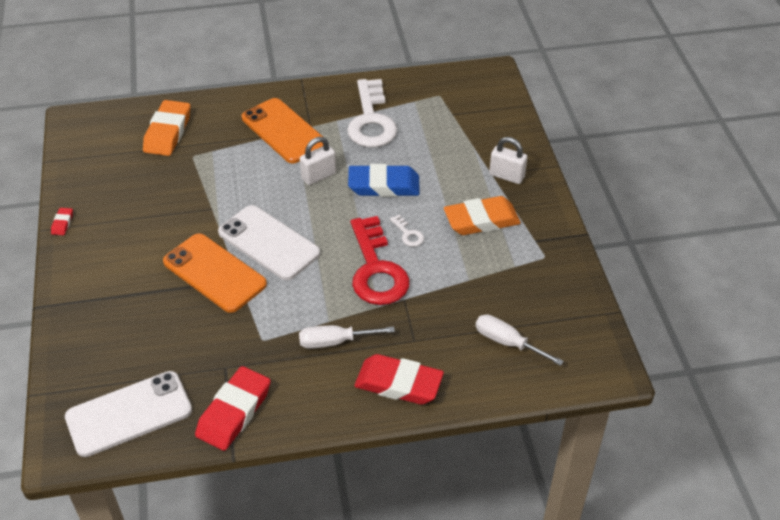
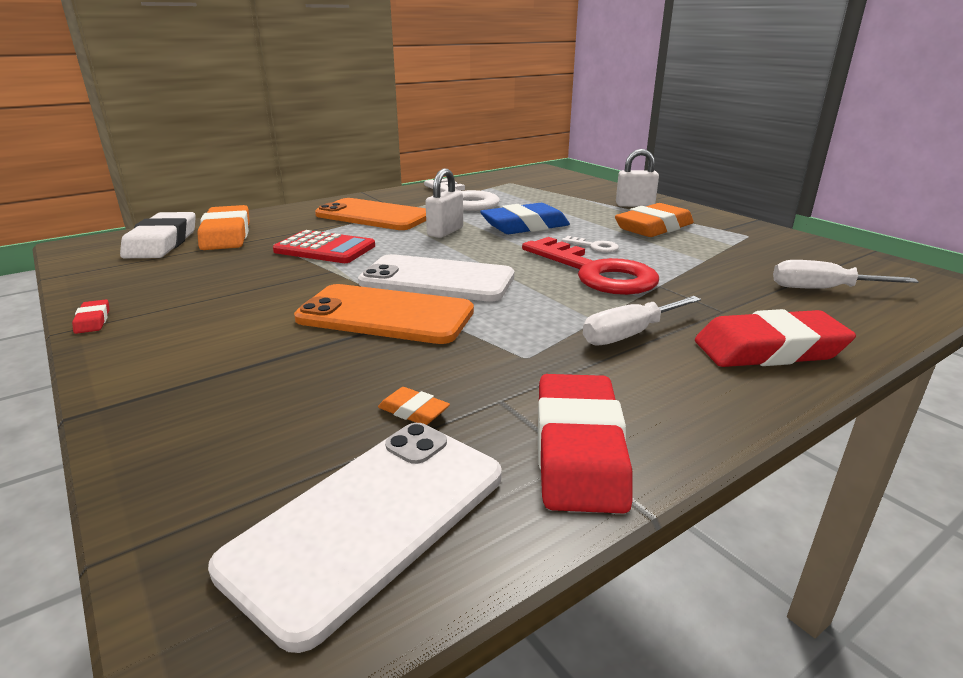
camera: 25 degrees left, 20 degrees down
(123, 132) = (162, 243): none -> white eraser
(181, 360) = (413, 411): none -> orange eraser
(222, 176) = (325, 249): none -> red calculator

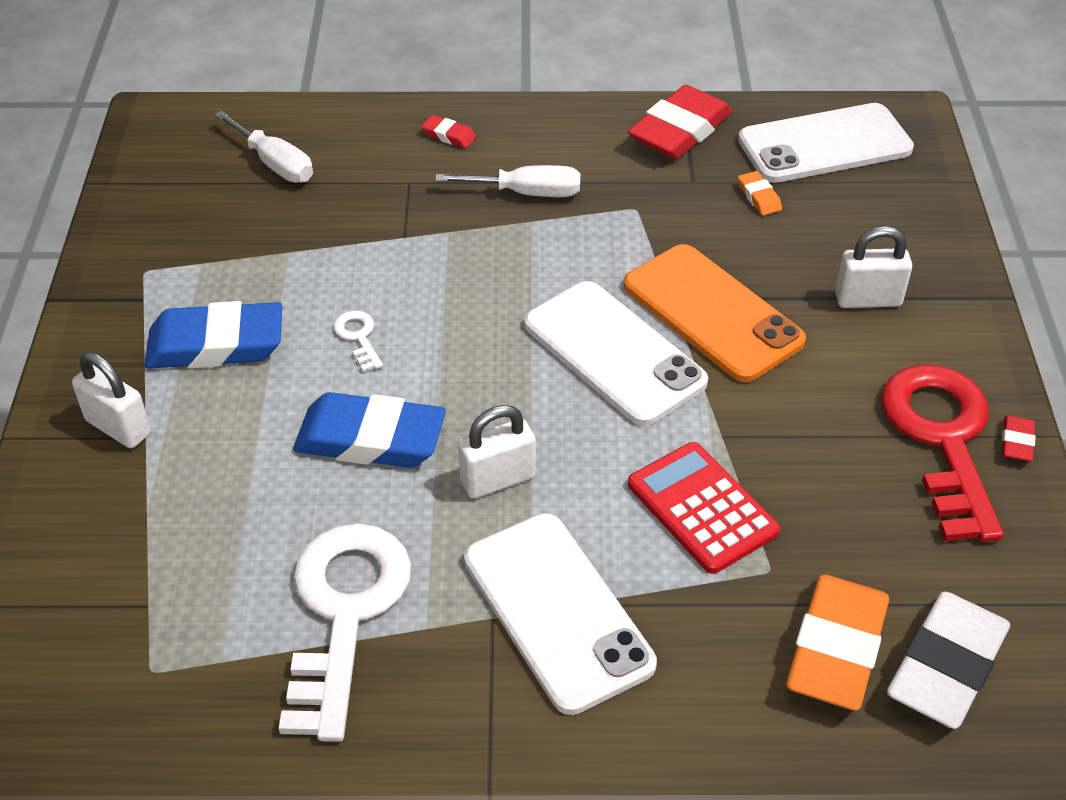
camera: 145 degrees left, 20 degrees up
(244, 364) = (868, 299): none -> white padlock
(373, 216) = (557, 611): orange phone -> white phone
(596, 273) = (434, 284): red key -> red key (942, 439)
(653, 228) = (216, 345): orange eraser -> blue eraser
(769, 349) = (449, 135): red eraser -> red eraser, size x0.44

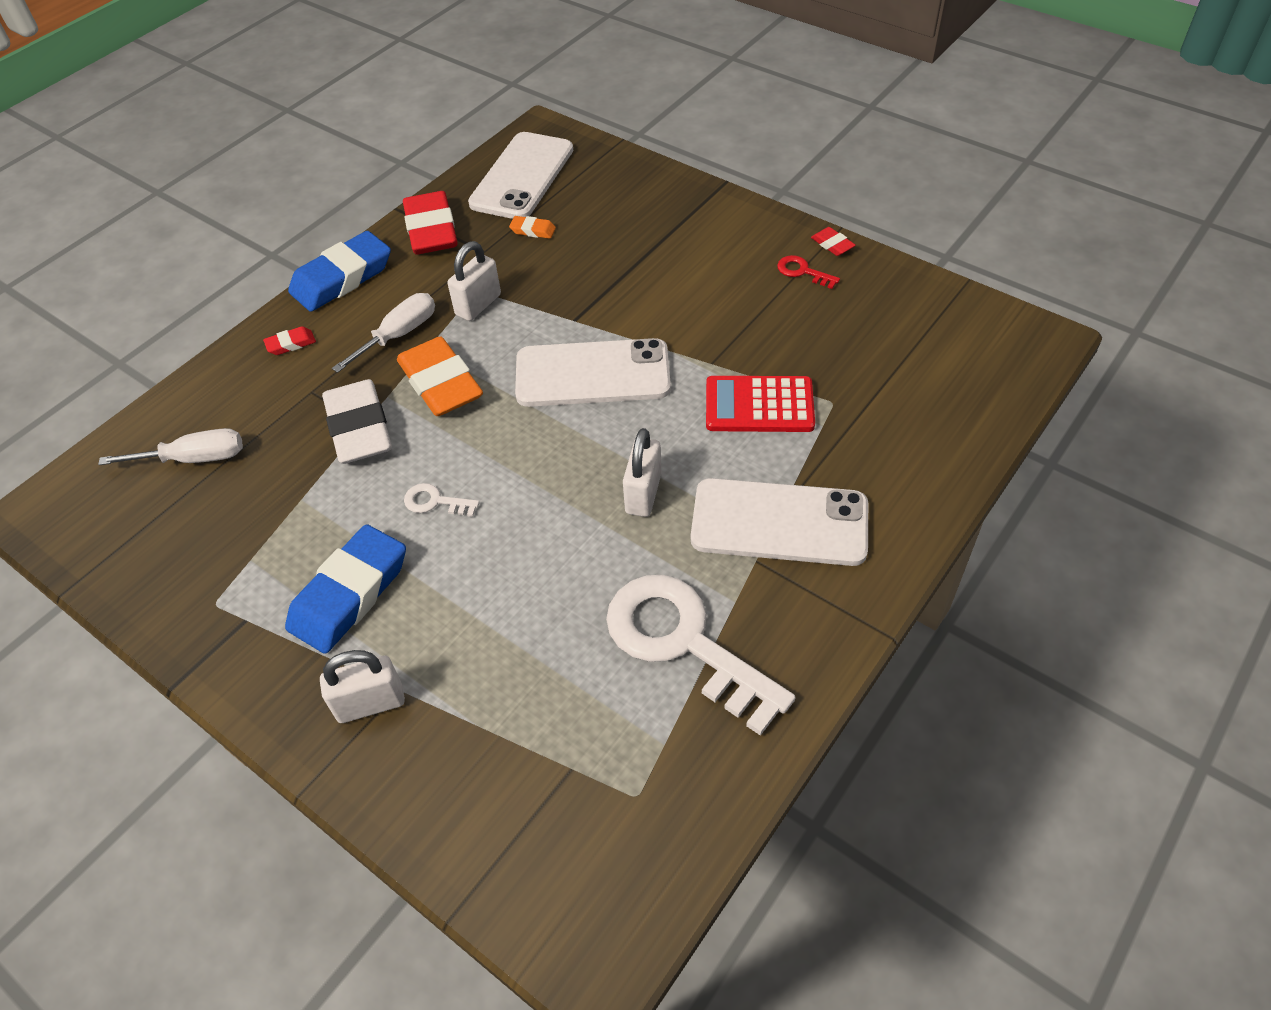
camera: 50 degrees left, 5 degrees up
(370, 439) = (540, 545): blue eraser -> blue eraser (342, 278)
(712, 313) = (607, 308): orange phone -> none
(836, 648) = (912, 407): orange eraser -> orange eraser (441, 383)
(868, 299) = (668, 236): white padlock -> white padlock (478, 305)
(942, 439) = (802, 272): red key -> red key, size x0.41
(946, 666) = (960, 368): white eraser -> white eraser (359, 428)

